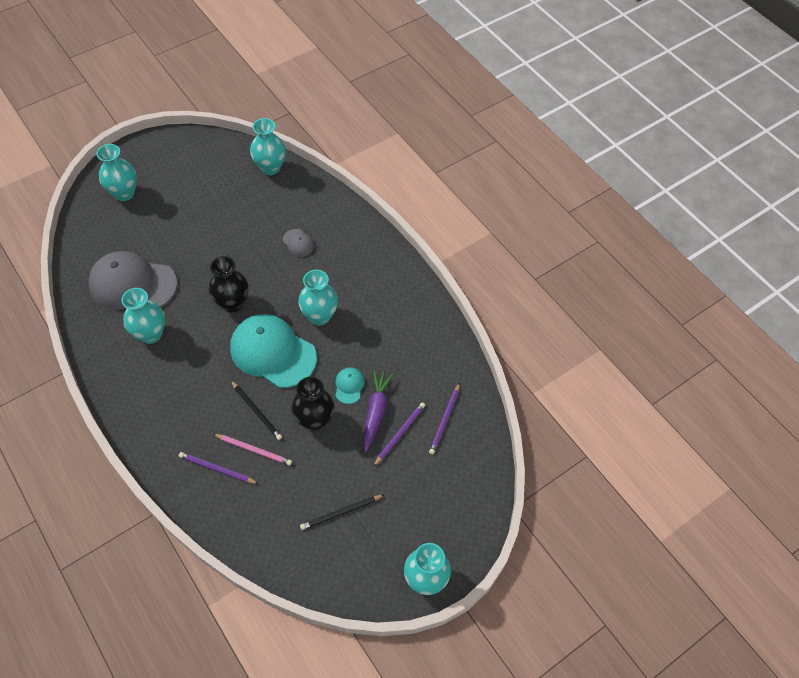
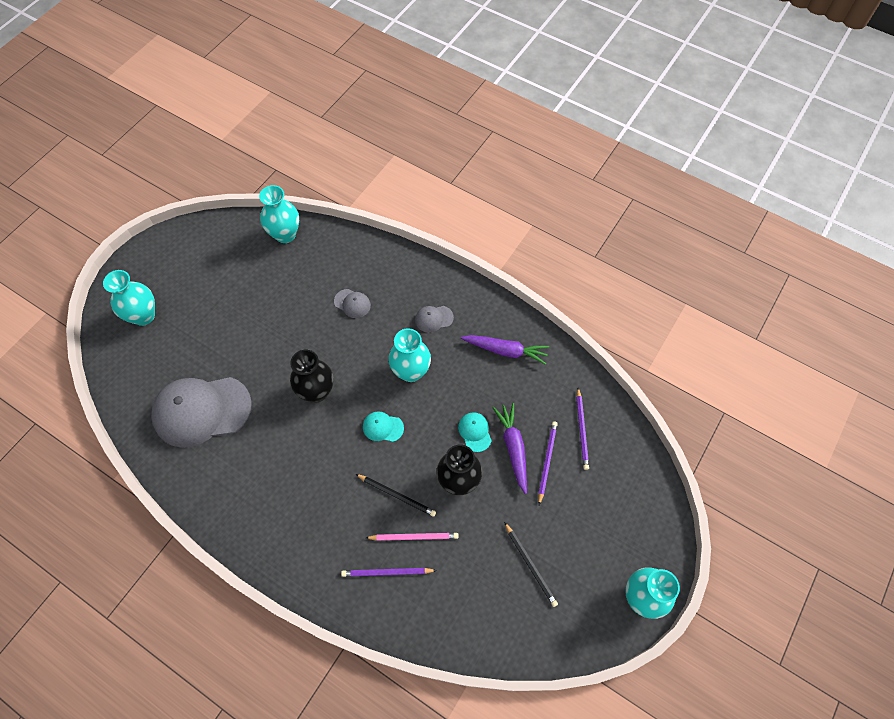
camera: 20 degrees left, 5 degrees up
(150, 334) = (247, 457): turquoise vase -> none
(273, 352) = (383, 427): turquoise cap -> turquoise cap, size x0.42
(341, 513) = (530, 565): black pencil -> black pencil turned 75 degrees counterclockwise
(361, 280) = (434, 319): none -> grey cap
(411, 329) = (505, 351): none -> purple carrot

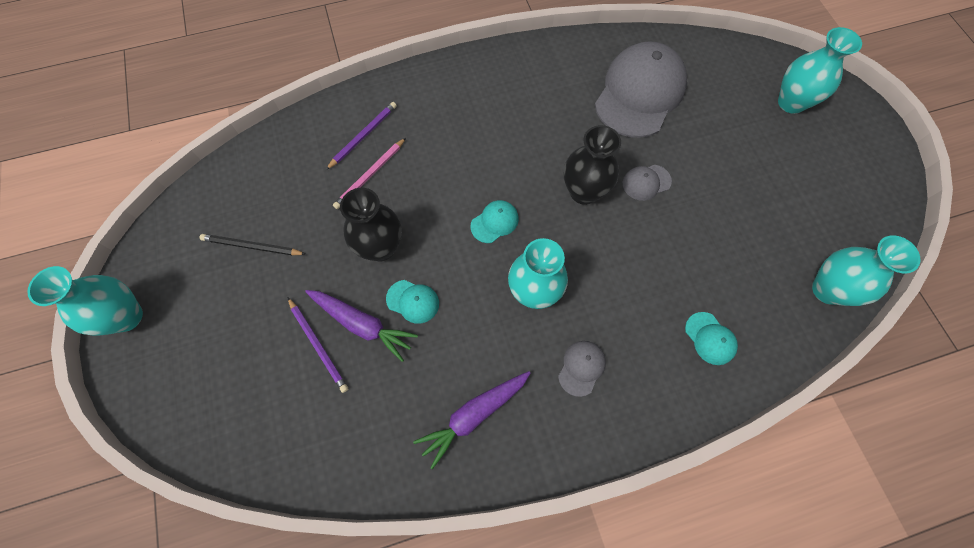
camera: 130 degrees right, 5 degrees up
(352, 303) = (669, 295): grey cap -> grey cap (646, 182)
(363, 271) = (710, 338): none -> turquoise cap
(397, 495) = (418, 187): black pencil -> none
(582, 430) = (311, 414): purple pencil -> none

